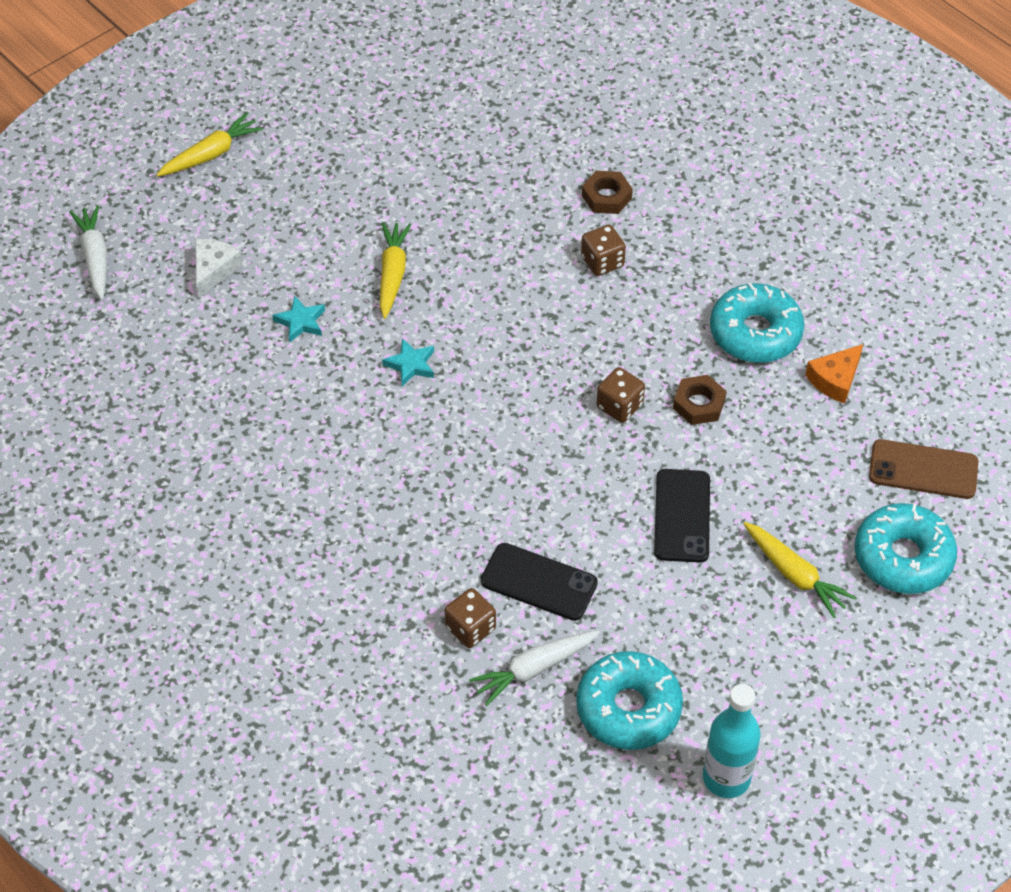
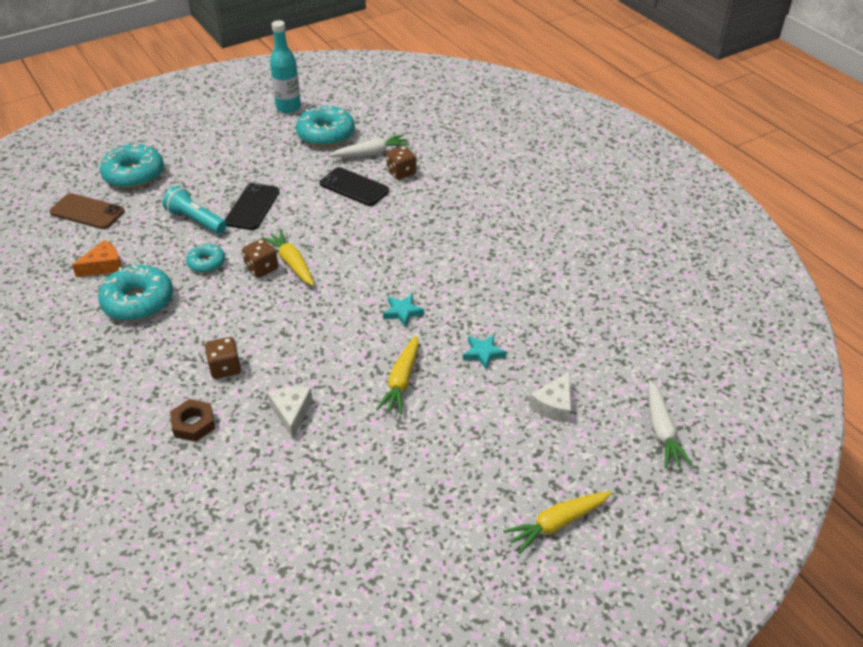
camera: 170 degrees left, 10 degrees down
(506, 222) = (291, 413): none -> white cheese
(699, 404) = (206, 263): brown nut -> turquoise donut
(754, 477) = (195, 220): none -> turquoise flashlight
(795, 574) = (202, 174): yellow carrot -> yellow carrot (292, 263)

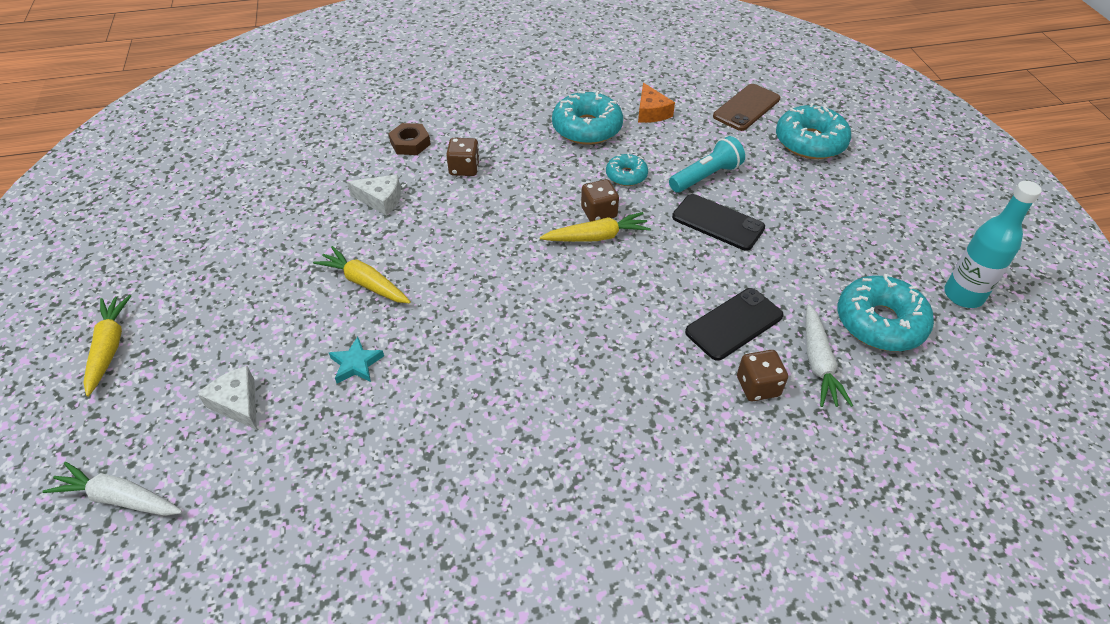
camera: 110 degrees right, 5 degrees up
(403, 312) = (465, 310): turquoise star -> none

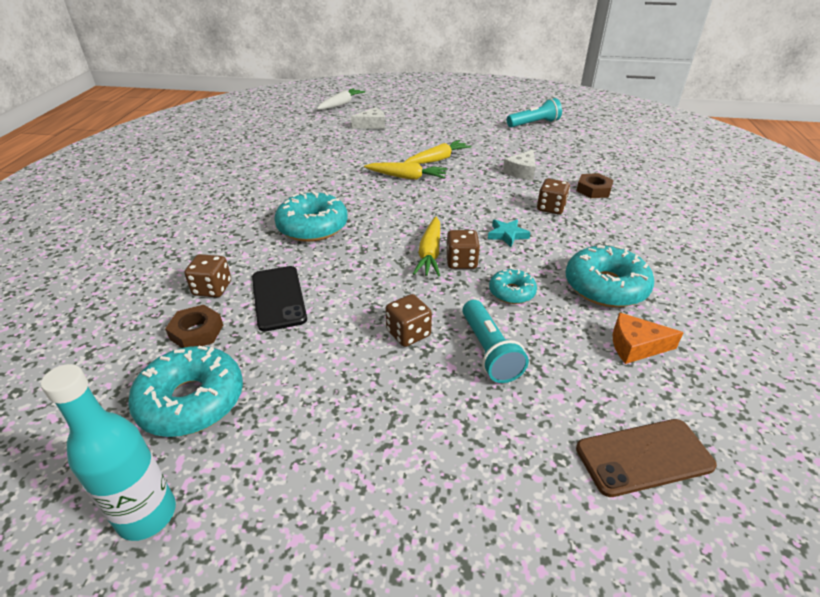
camera: 110 degrees right, 10 degrees down
(109, 347) = (432, 102): yellow carrot -> yellow carrot (407, 177)
(210, 208) = (534, 124): none -> turquoise flashlight
(356, 364) = (372, 152): turquoise star -> turquoise star (507, 235)
(718, 222) = (408, 333): black phone -> brown dice
(746, 108) = (644, 457): brown phone -> brown phone turned 75 degrees counterclockwise
(810, 142) = (535, 504): turquoise donut -> turquoise donut (312, 227)
(818, 363) = (197, 332): white carrot -> brown nut

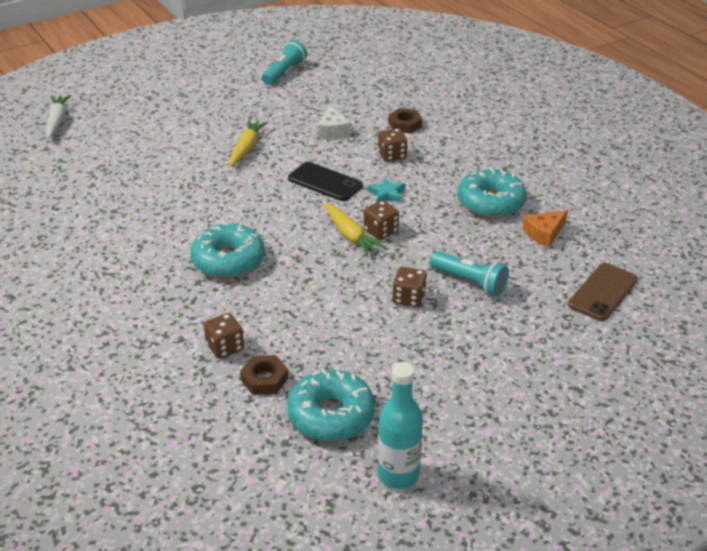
camera: 40 degrees left, 0 degrees up
(278, 298) = (287, 325): black phone -> black phone (325, 182)
(372, 125) = (130, 134): white cheese -> none
(407, 177) = (244, 177): yellow carrot -> none
(511, 292) = (439, 236): turquoise donut -> none

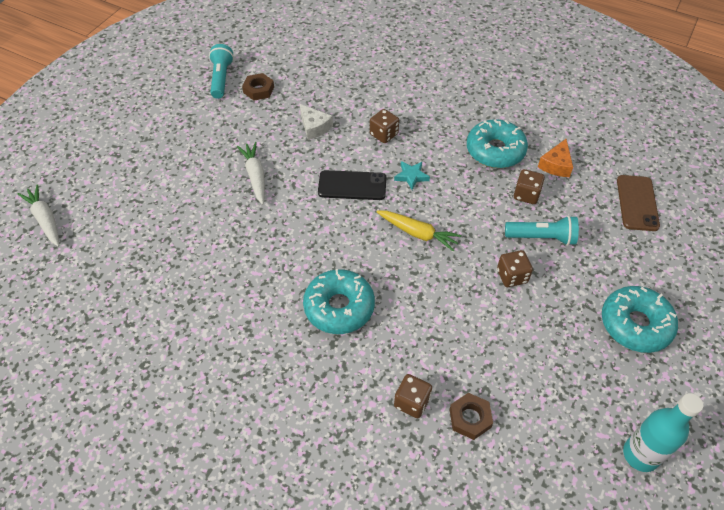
camera: 30 degrees left, 15 degrees up
(247, 148) = (255, 176): yellow carrot -> white carrot
(331, 415) = (548, 425): turquoise donut -> turquoise donut (635, 324)
(381, 231) = (437, 217): brown dice -> brown dice (526, 195)
(405, 124) = (368, 97): brown nut -> brown nut (258, 90)

